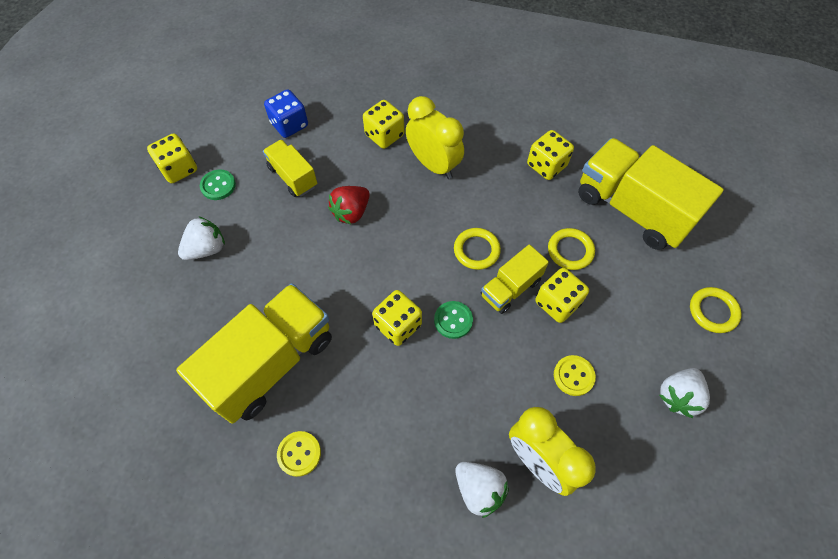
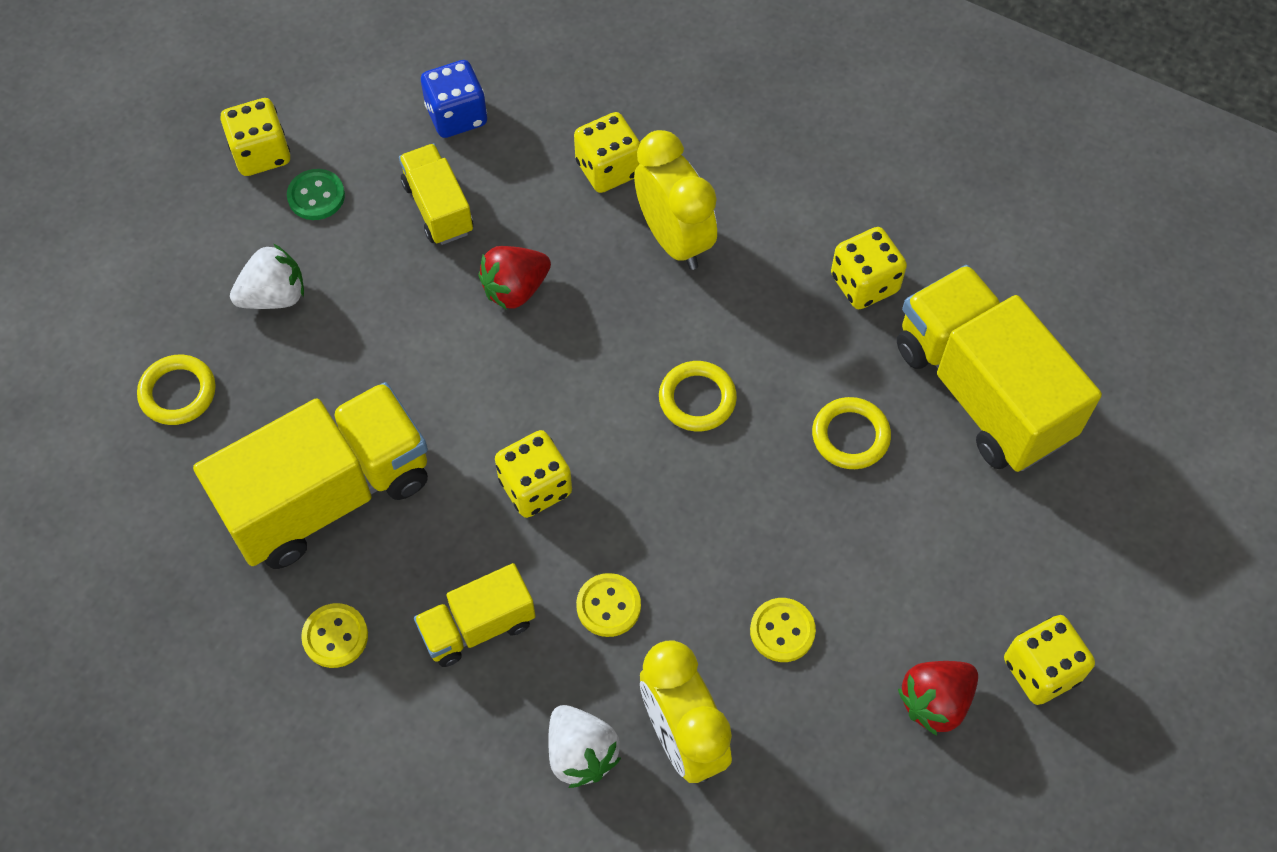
camera: 15 degrees right, 0 degrees up
(453, 320) = (623, 500): green button -> none
(465, 388) = (608, 606): none -> yellow button
(510, 288) = (731, 472): yellow truck -> yellow truck (477, 626)
(557, 303) = (797, 514): yellow dice -> yellow dice (1041, 670)
(678, 396) = (935, 702): white strawberry -> red strawberry
(713, 311) = (1048, 589): yellow ring -> yellow ring (178, 392)

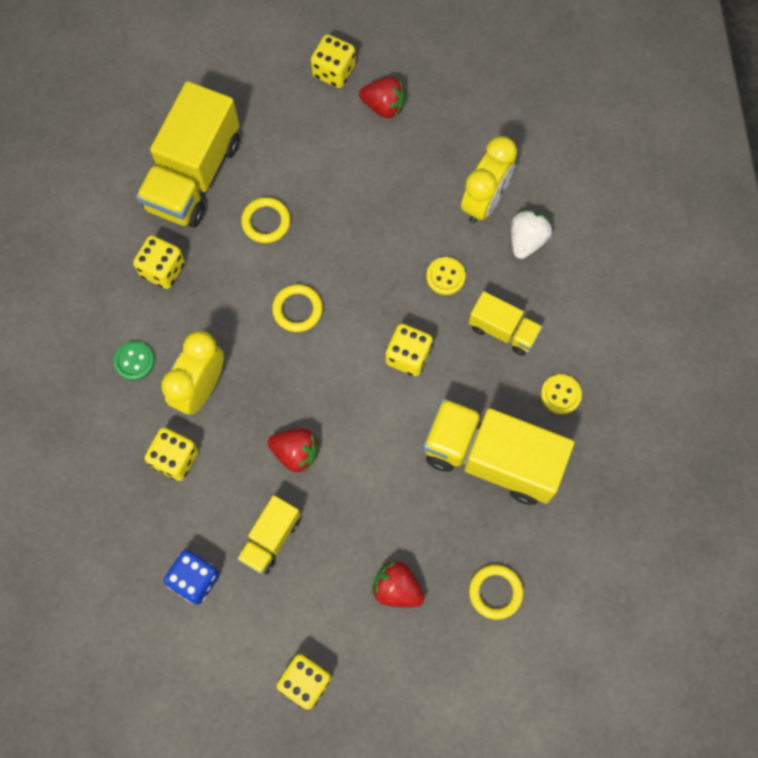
camera: 125 degrees left, 10 degrees up
(274, 296) = (397, 588): white strawberry -> red strawberry
(316, 196) = (312, 620): green button -> green button (134, 361)
(782, 631) = (398, 190): yellow button -> none

